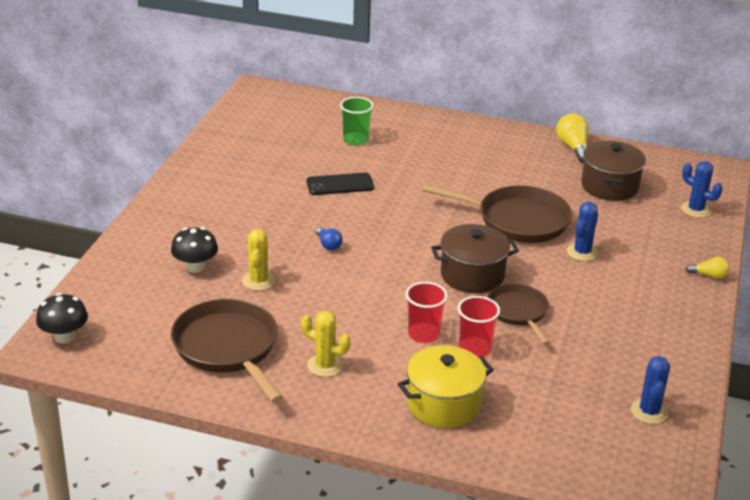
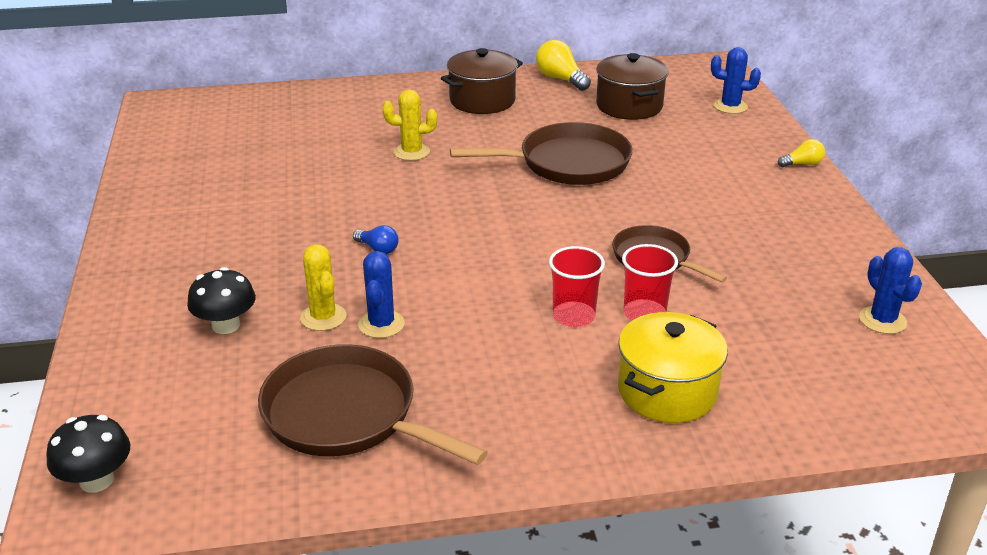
camera: 25 degrees left, 0 degrees up
(325, 365) = (489, 394): yellow cactus -> yellow cactus (411, 152)
(340, 185) = (338, 179): black phone -> none
(356, 140) = (319, 128): green cup -> none
(472, 275) = (570, 234): brown pot -> brown pot (482, 100)
(582, 252) = (662, 177): blue cactus -> blue cactus (381, 324)

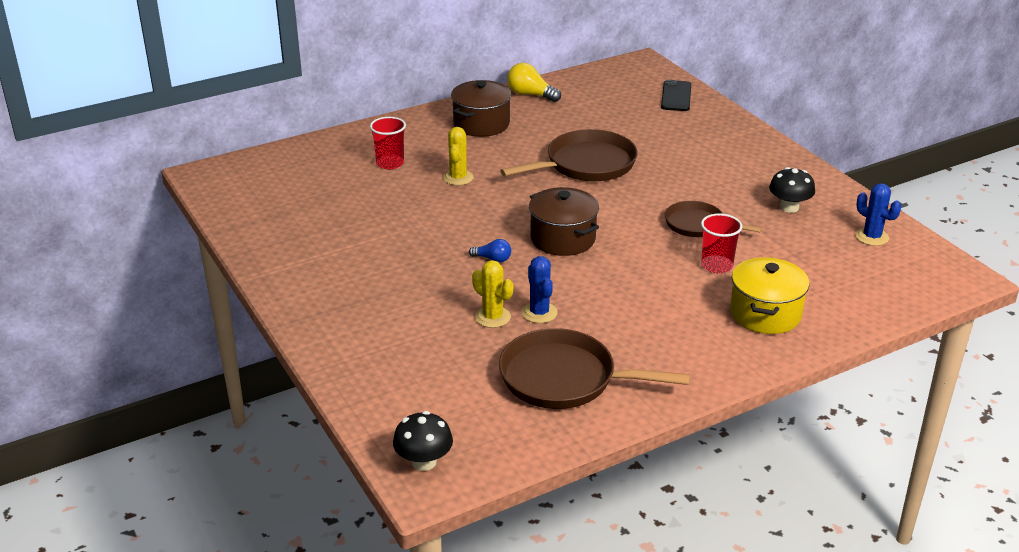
camera: 20 degrees left, 0 degrees up
(226, 325) = (424, 339): black mushroom -> black mushroom (789, 207)
(411, 152) = (458, 178): yellow cactus -> yellow cactus turned 60 degrees counterclockwise
(573, 316) = (670, 277): red cup -> red cup (390, 163)
(629, 106) = (600, 109): brown pot -> brown pot (563, 239)
(730, 106) = (676, 96): blue cactus -> black phone
(802, 164) = (755, 134): yellow light bulb -> none

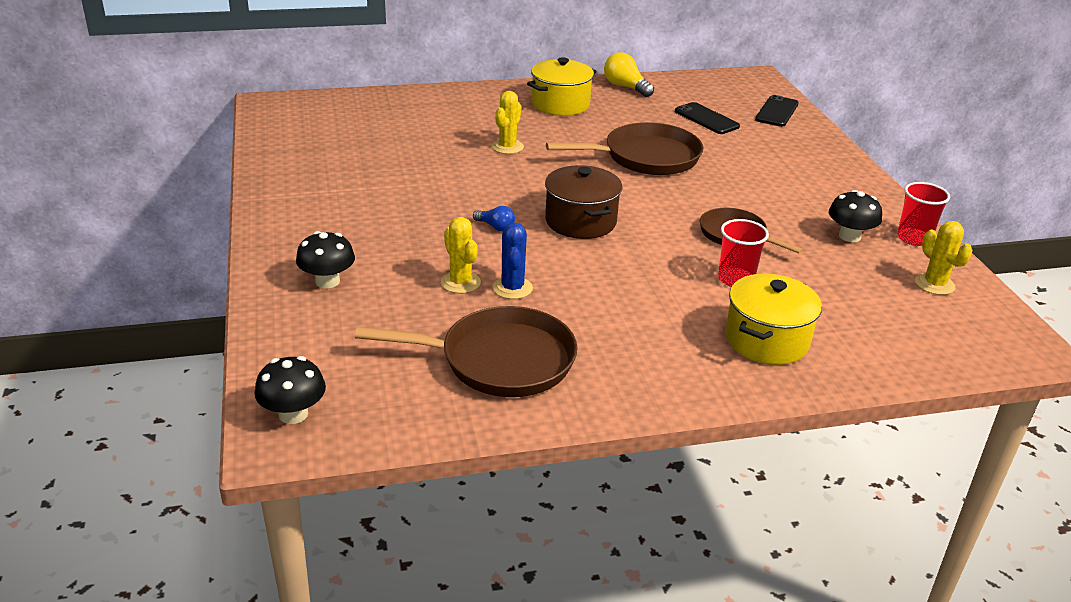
camera: 15 degrees right, 0 degrees up
(377, 341) = (327, 281): none -> black mushroom
(390, 163) = (449, 123): red cup -> red cup (913, 238)
(481, 124) = (560, 104): brown pot -> yellow pot
(564, 378) = (499, 361): brown pan -> brown pan turned 150 degrees clockwise
(619, 115) = (706, 119): none -> black phone
(872, 237) = (934, 284): blue cactus -> yellow cactus

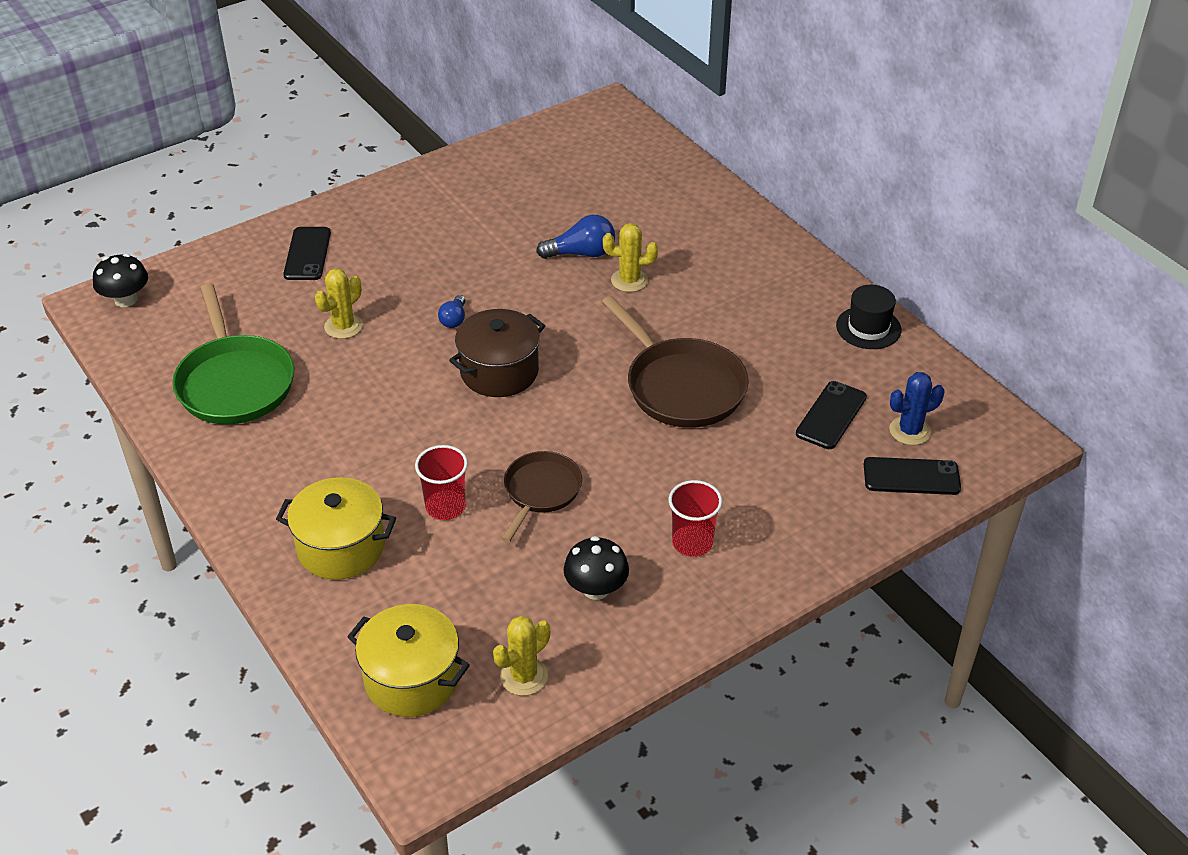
camera: 70 degrees right, 10 degrees up
(327, 281) = (307, 254): black mushroom -> black phone
(456, 156) = (581, 253): none -> blue light bulb
(499, 361) = (234, 382): brown pan -> green pan
(512, 288) = (350, 359): blue cactus -> blue cactus (910, 431)
(560, 104) = (770, 289): yellow pot -> yellow pot (412, 679)
(625, 87) = (868, 328): yellow light bulb -> black hat
(913, 238) = (627, 650): red cup -> red cup (692, 542)

